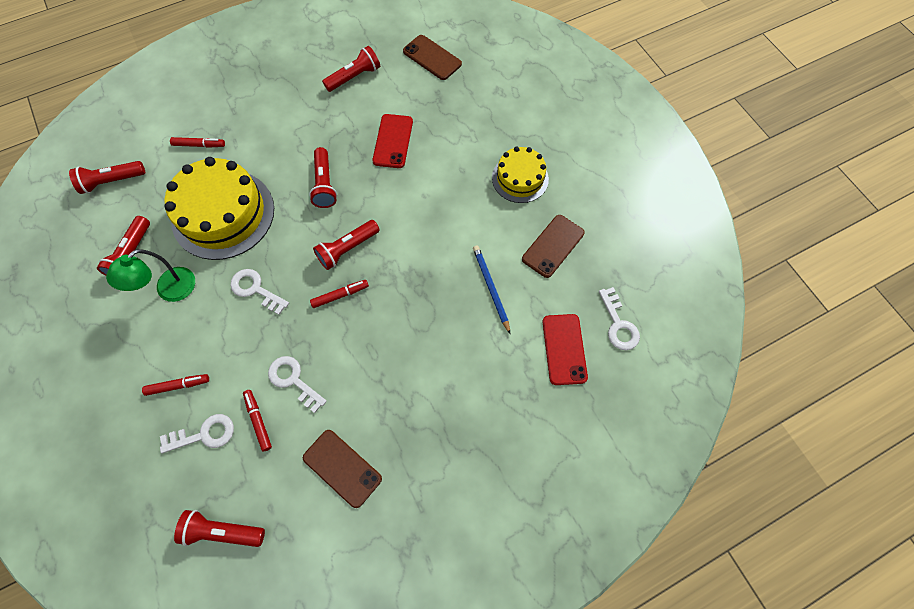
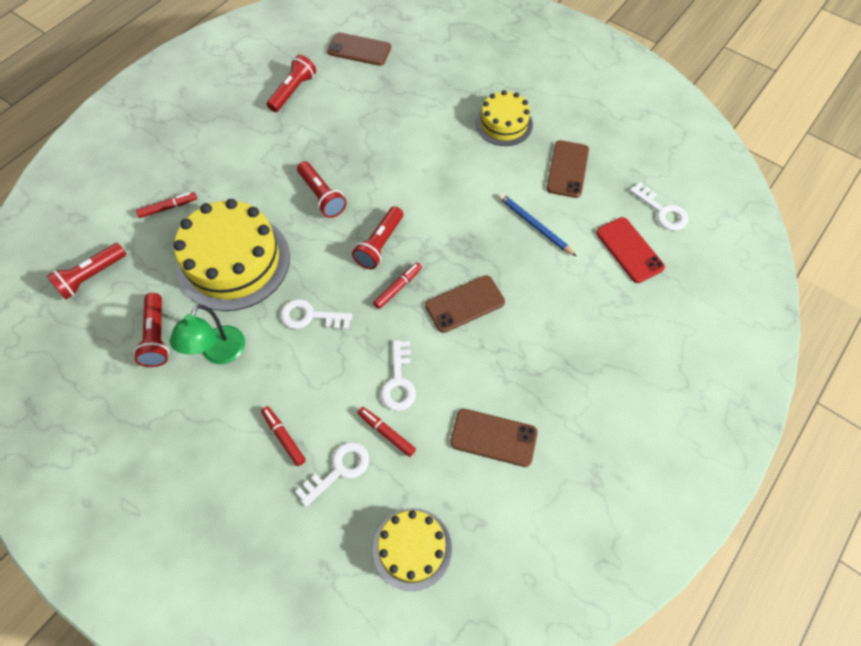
camera: 25 degrees left, 5 degrees down
(178, 385) = (284, 437): red marker -> red marker turned 90 degrees counterclockwise
(222, 531) = (412, 548): red flashlight -> yellow cake
(293, 380) = (399, 381): white key -> white key turned 105 degrees counterclockwise
(387, 335) = (465, 304): none -> brown phone
(393, 141) = (366, 134): red phone -> none

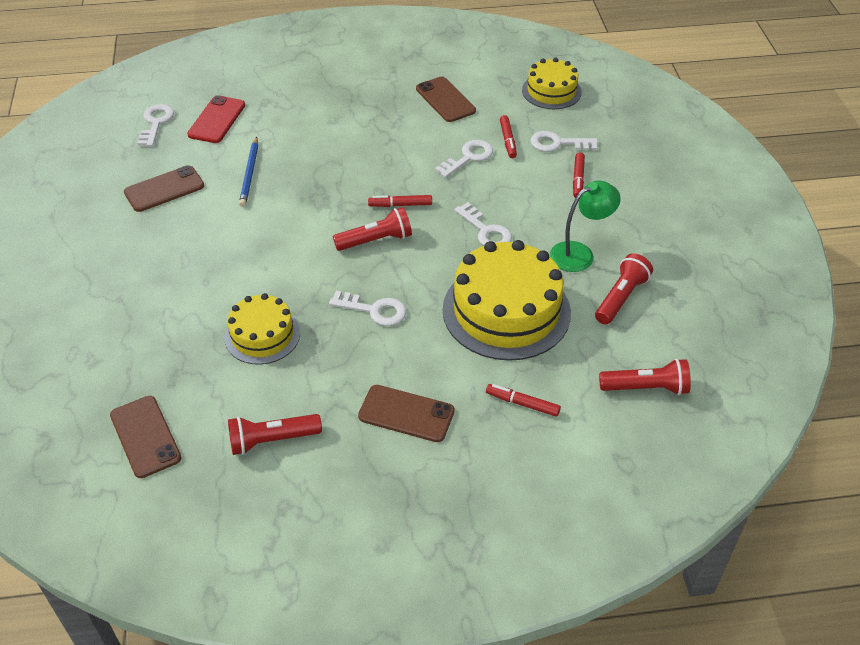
camera: 135 degrees left, 15 degrees down
(322, 196) = (374, 310): red flashlight -> white key
(465, 304) = (368, 165): brown phone -> brown phone (406, 414)
(504, 124) = (147, 255): yellow cake -> yellow cake (262, 335)

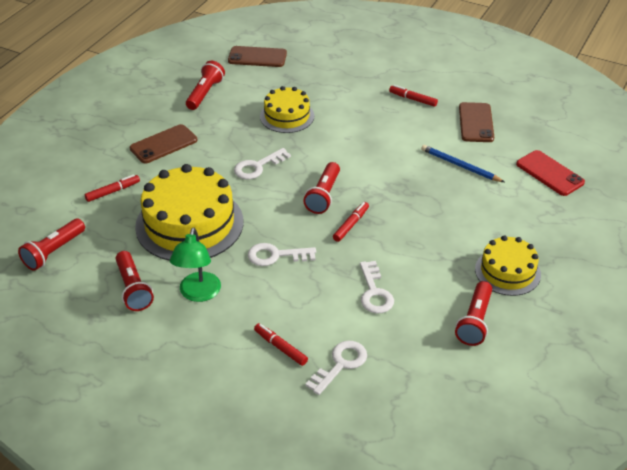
camera: 125 degrees right, 5 degrees down
(156, 123) = (569, 143): white key -> none
(445, 100) = (474, 321): brown phone -> red flashlight
(508, 140) = (375, 331): red marker -> red marker (412, 99)
(551, 91) = (427, 412): yellow cake -> yellow cake (507, 271)

